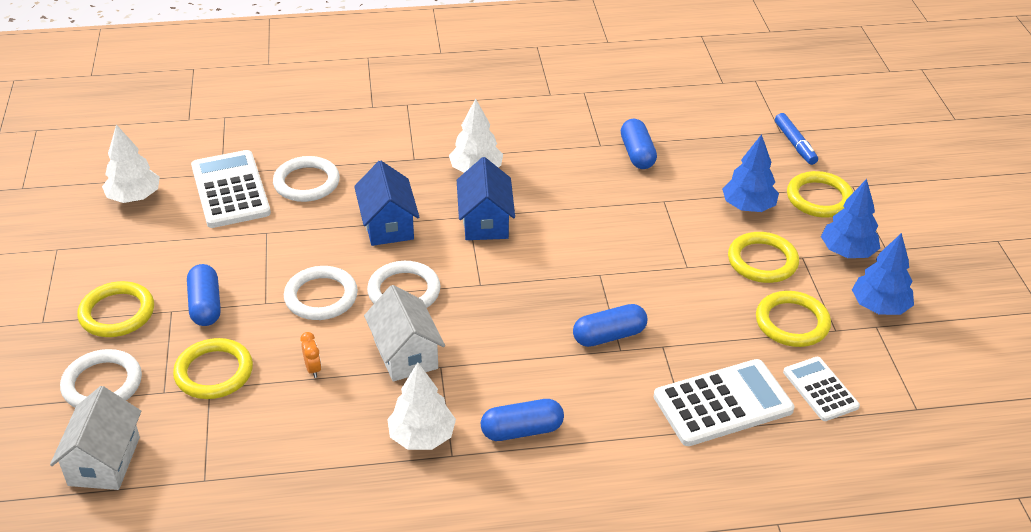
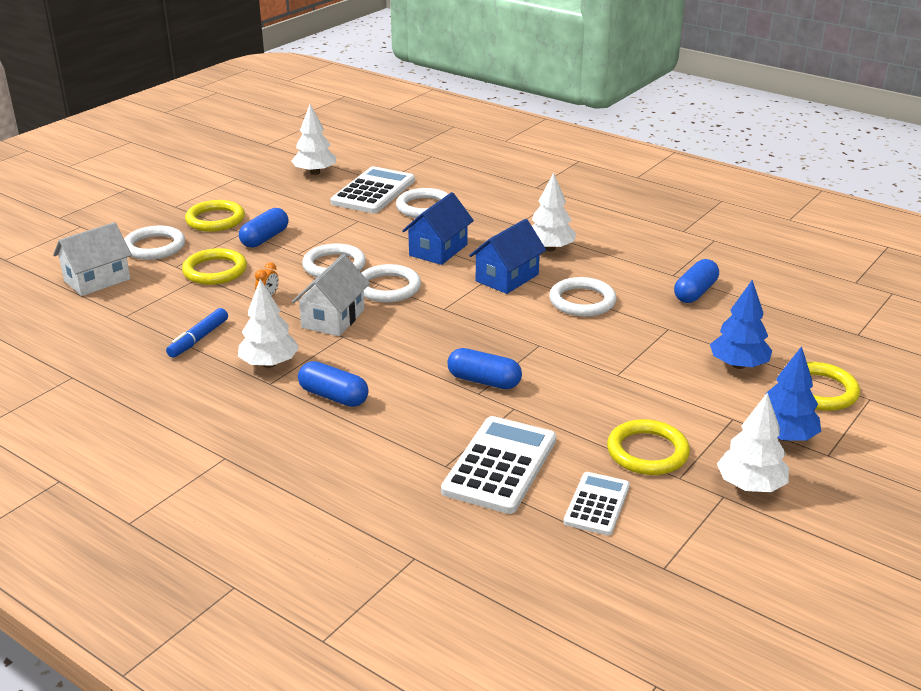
camera: 45 degrees right, 10 degrees down
(572, 211) = (582, 301): none -> white ring
(723, 403) = (500, 465): white calculator -> white calculator turned 90 degrees counterclockwise
(762, 261) = (690, 403): yellow ring -> none
(795, 144) = (858, 347): blue marker -> blue marker (199, 339)
(879, 306) = (750, 486): blue tree -> white tree

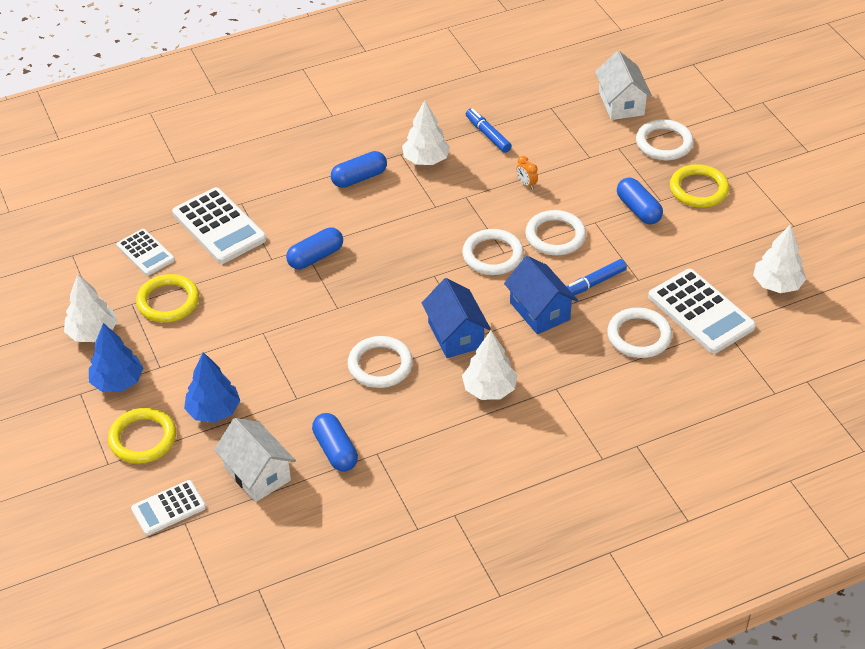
camera: 120 degrees right, 15 degrees up
(215, 271) = (594, 167): yellow ring -> none
(333, 318) = (465, 209): white house -> white house (257, 474)
(381, 236) = (594, 283): none -> blue marker
(858, 347) = (168, 508): none -> white calculator

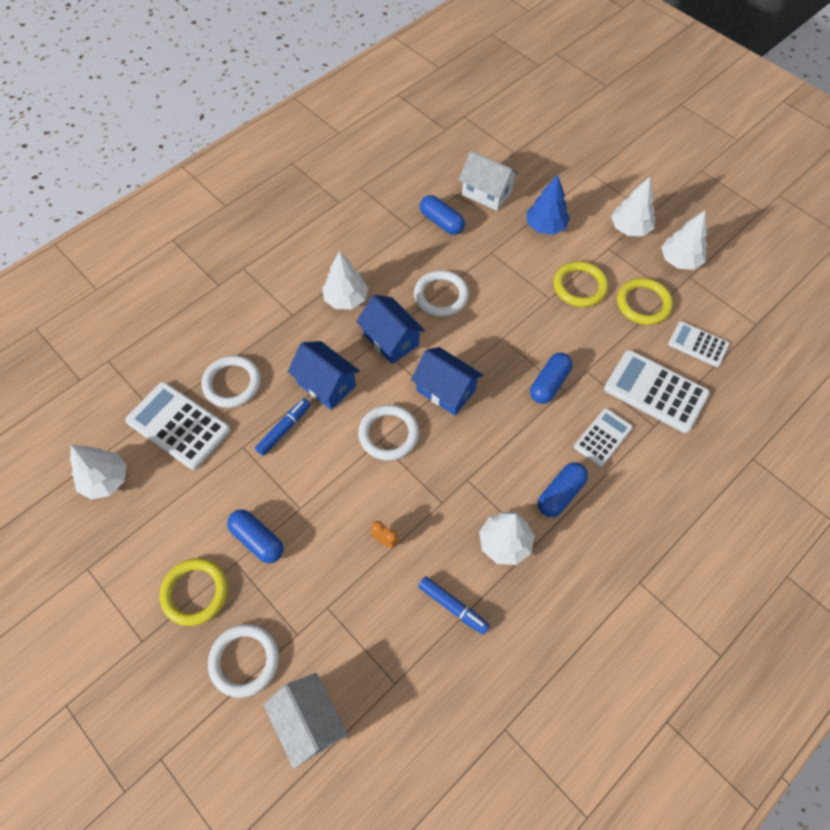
camera: 160 degrees right, 15 degrees up
(117, 382) = (630, 228): blue tree -> white tree
(143, 438) = (581, 195): yellow ring -> yellow ring (580, 286)
(168, 508) = (531, 157): white calculator -> white calculator (603, 437)
(420, 276) = (446, 390): none -> blue house
(555, 236) = (335, 476): white ring -> none

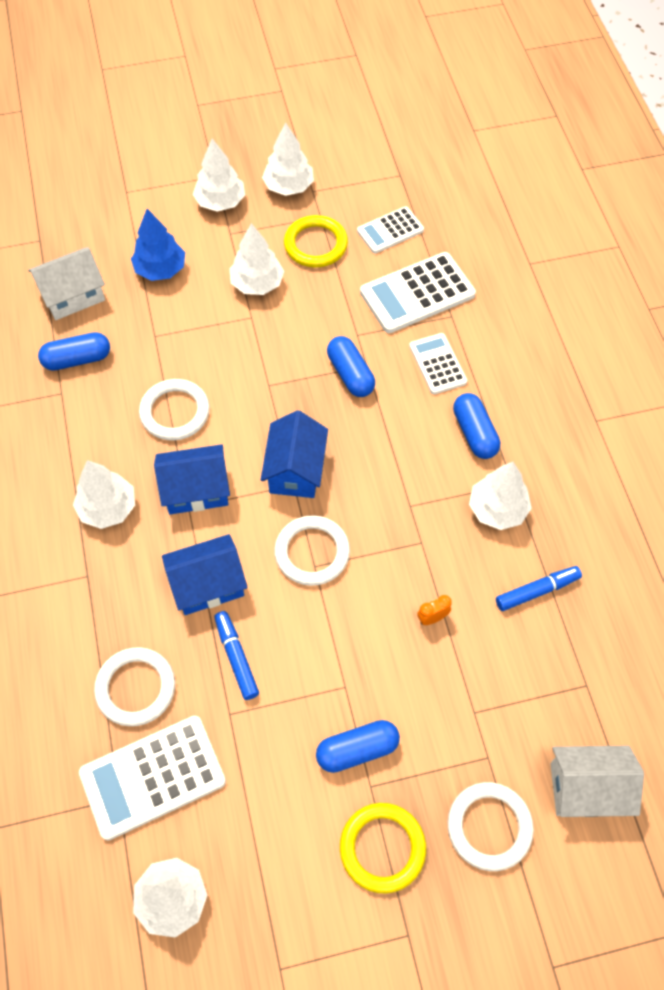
camera: 60 degrees left, 0 degrees up
(446, 390) = (295, 470): blue house -> blue house turned 60 degrees counterclockwise
(580, 286) = (257, 283): yellow ring -> white tree

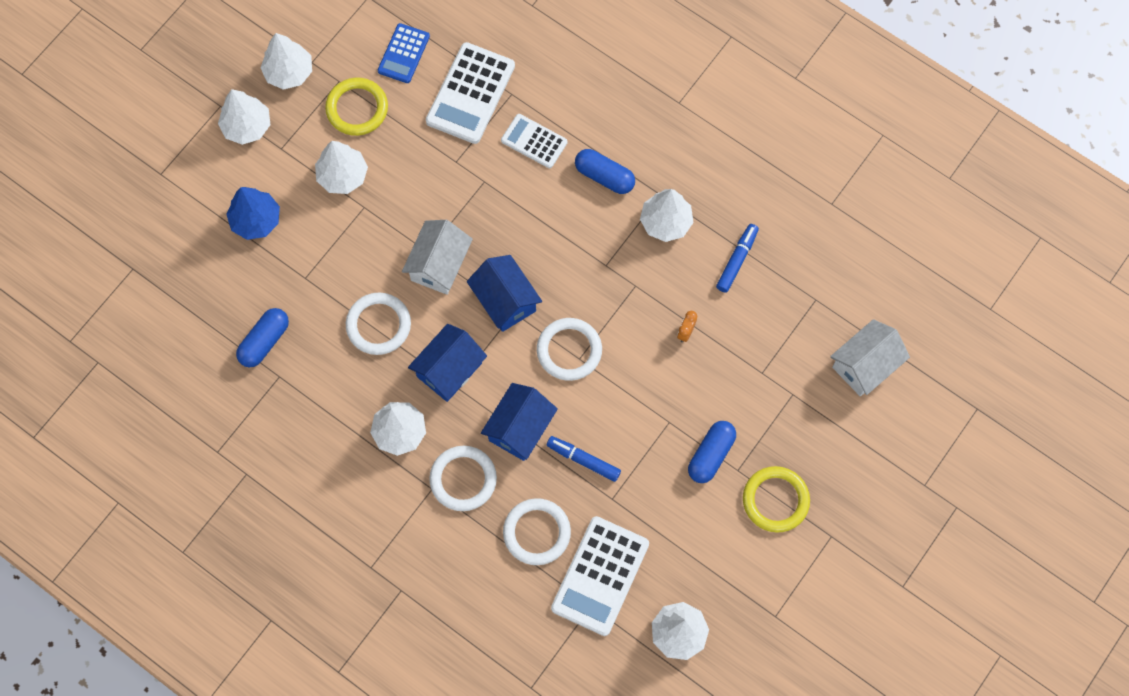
camera: 40 degrees left, 10 degrees up
(73, 296) = (209, 294): white house -> white house (439, 265)
(350, 374) = (479, 197): blue capsule -> none
(390, 230) = (403, 53): white calculator -> blue calculator
(489, 827) = (827, 435): white ring -> white ring (463, 479)

